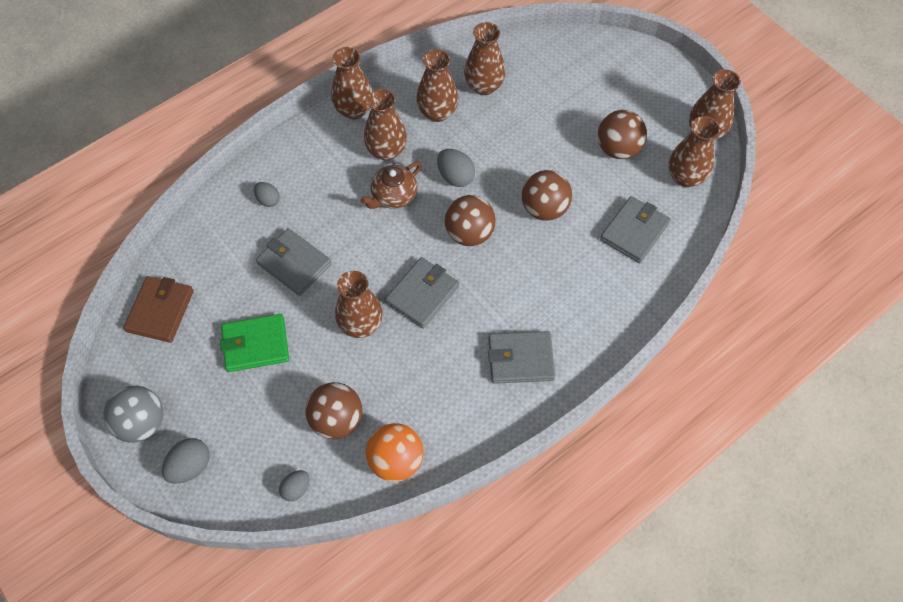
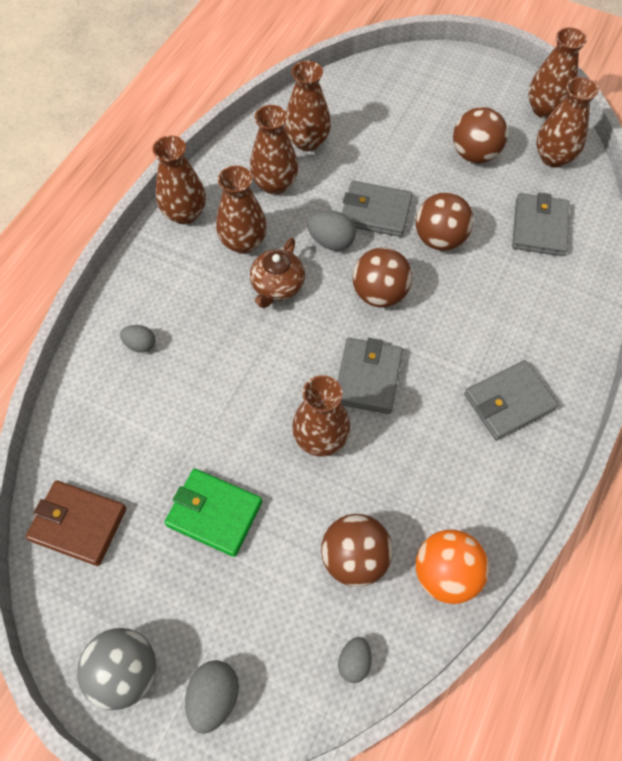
camera: 25 degrees left, 0 degrees up
(160, 311) = (78, 524): brown wallet -> brown wallet turned 60 degrees counterclockwise
(255, 345) = (214, 513): green wallet -> green wallet turned 60 degrees clockwise
(294, 264) = (209, 403): grey wallet -> grey wallet (375, 212)

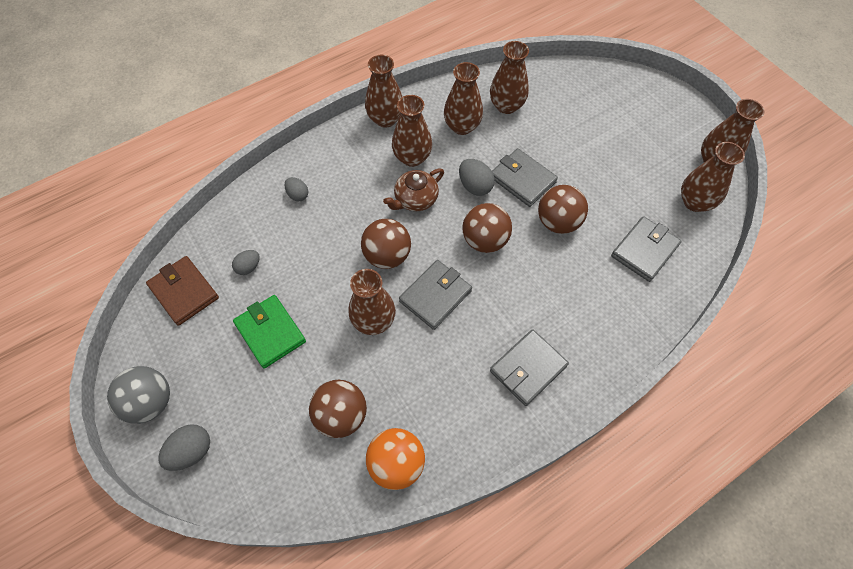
camera: 30 degrees right, 0 degrees up
(354, 661) = (293, 485): grey egg -> grey egg (248, 267)
(474, 154) = (630, 171): brown ball -> brown ball (387, 256)
(509, 402) = (528, 368): grey wallet -> grey wallet turned 45 degrees counterclockwise

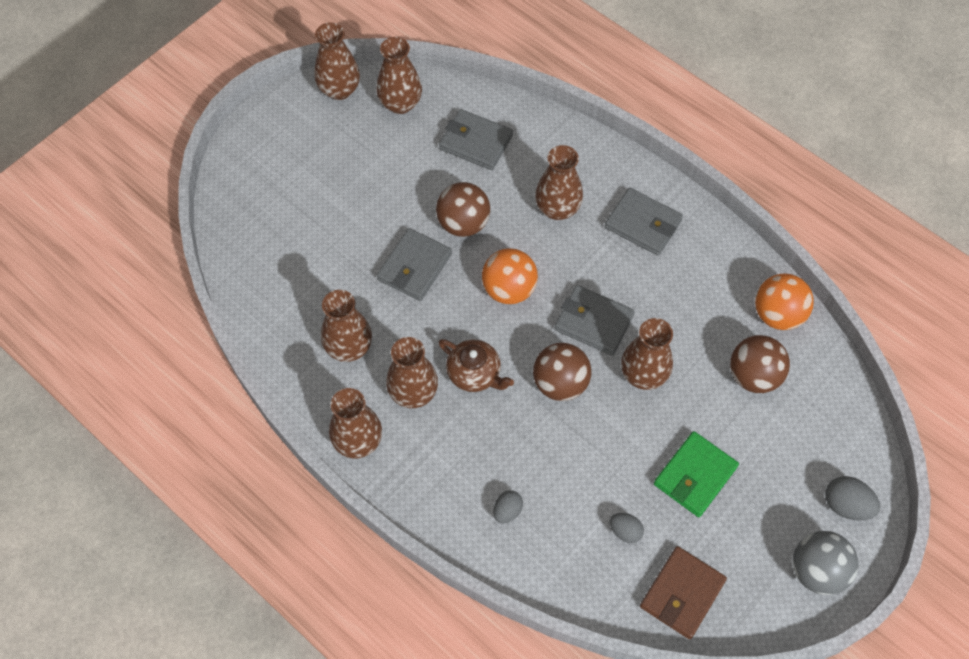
camera: 105 degrees left, 0 degrees up
(475, 186) = (437, 314): grey egg -> none
(485, 240) = (509, 289): brown ball -> orange ball
(506, 106) = (303, 304): brown vase -> brown vase (557, 209)

